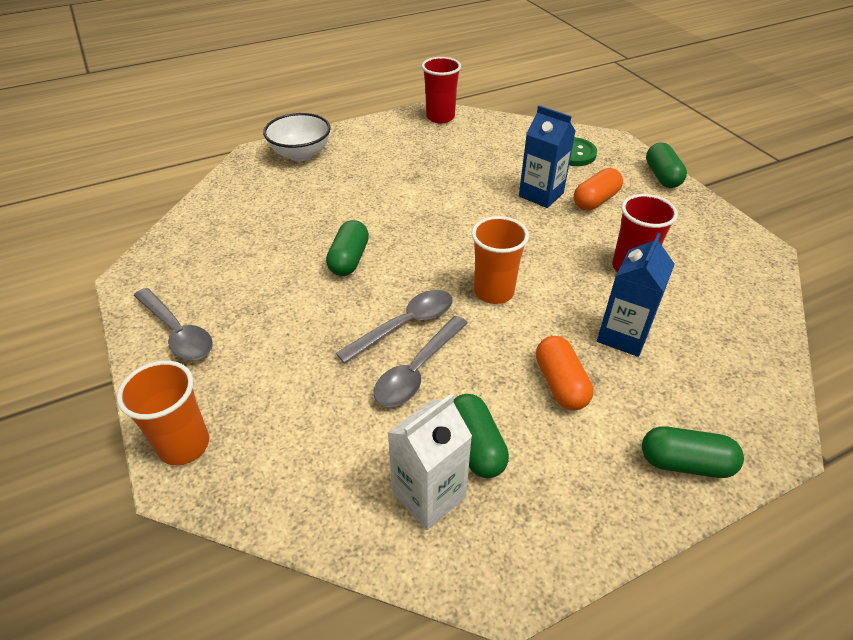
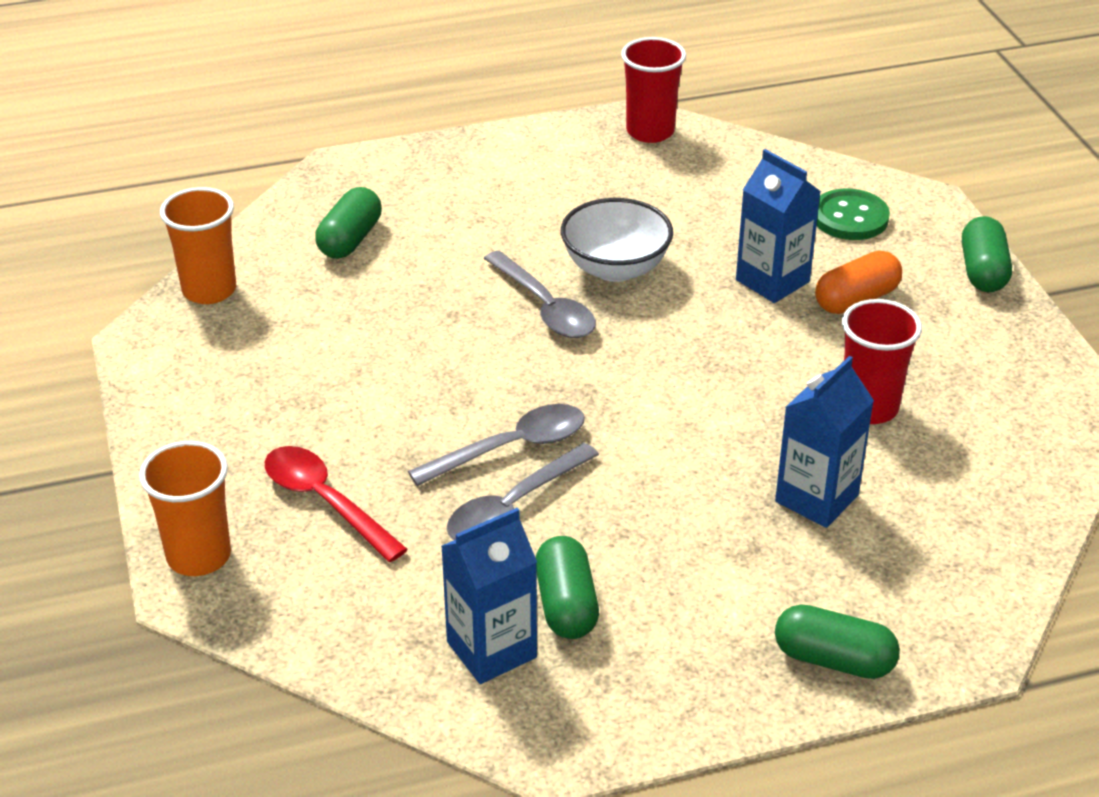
camera: 10 degrees right, 5 degrees down
(177, 332) = (200, 420): grey spoon -> grey spoon (545, 307)
(278, 385) = (325, 502): none -> red spoon
(301, 154) = (410, 175): white bowl -> white bowl (615, 268)
(349, 259) = (452, 348): green capsule -> green capsule (350, 240)
(429, 495) = (491, 649): white carton -> blue carton
(493, 292) = (650, 418): orange cup -> orange cup (209, 290)
(560, 383) = (704, 547): orange capsule -> none

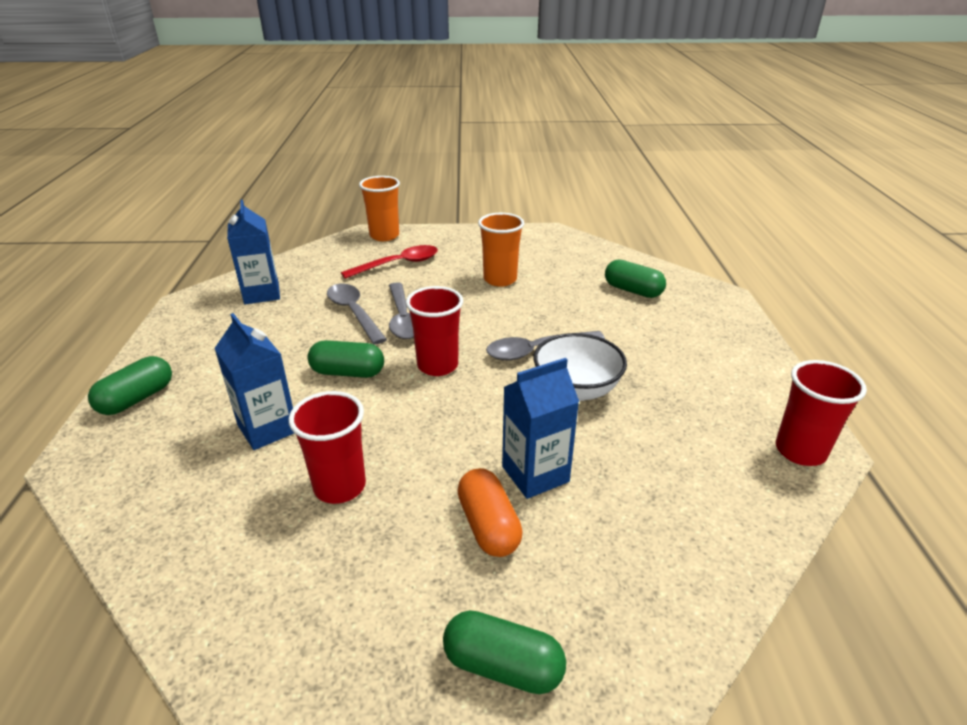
camera: 105 degrees right, 5 degrees down
(209, 290) = (589, 248): orange cup -> orange cup (500, 279)
(566, 605) = (269, 317): green capsule -> green capsule (348, 372)
(617, 386) = (437, 365): none -> red cup
(850, 217) = (634, 567): green button -> none

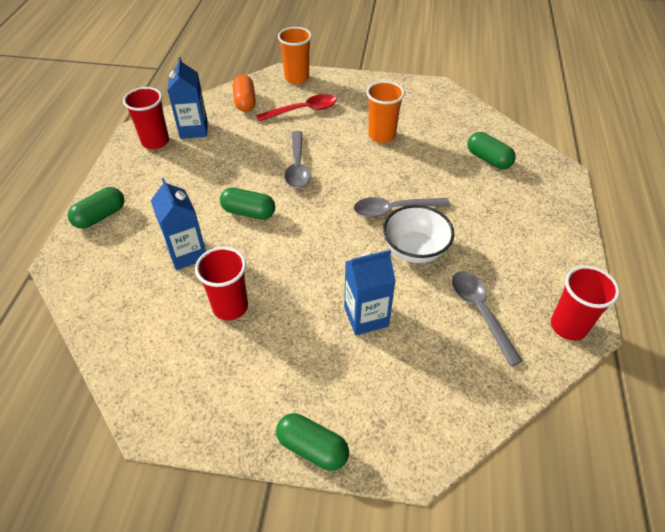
camera: 10 degrees right, 15 degrees up
(354, 313) = (261, 156): grey spoon -> grey spoon (480, 312)
(437, 365) = (315, 214): red cup -> red cup (155, 141)
(488, 526) = (324, 351): orange capsule -> orange capsule (245, 102)

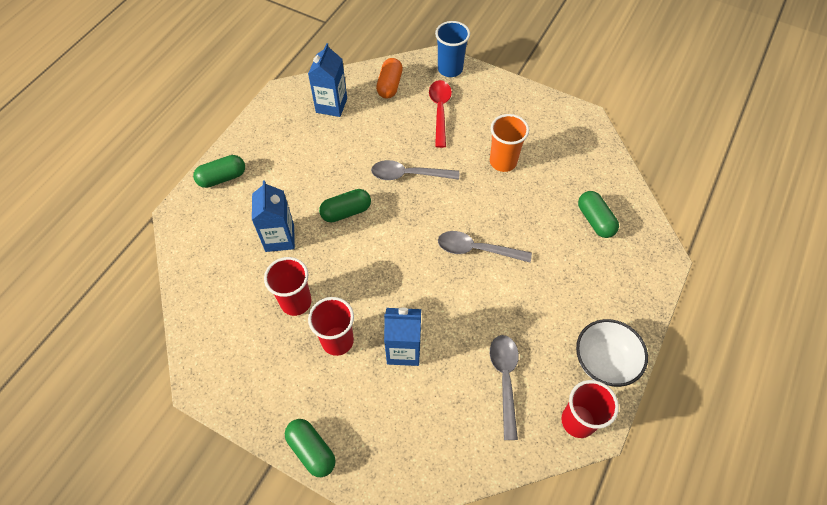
camera: 20 degrees right, 10 degrees up
(155, 141) = (293, 110): red cup -> red cup (337, 341)
(248, 212) = (346, 212): green capsule -> green capsule turned 60 degrees counterclockwise
(297, 78) = (450, 69): orange cup -> blue cup
(297, 166) = (408, 175): grey spoon -> grey spoon turned 75 degrees clockwise
(303, 110) = (440, 111): red spoon -> red spoon turned 90 degrees counterclockwise
(415, 249) = (476, 297): white bowl -> white bowl (604, 362)

